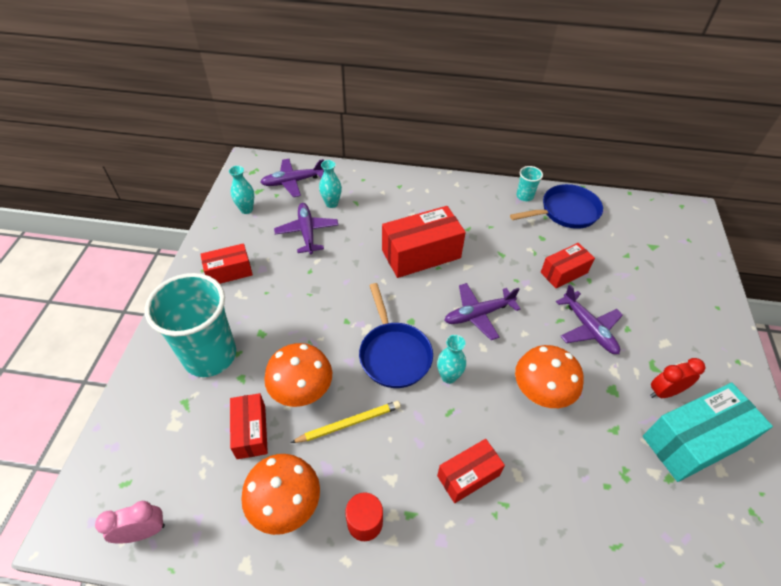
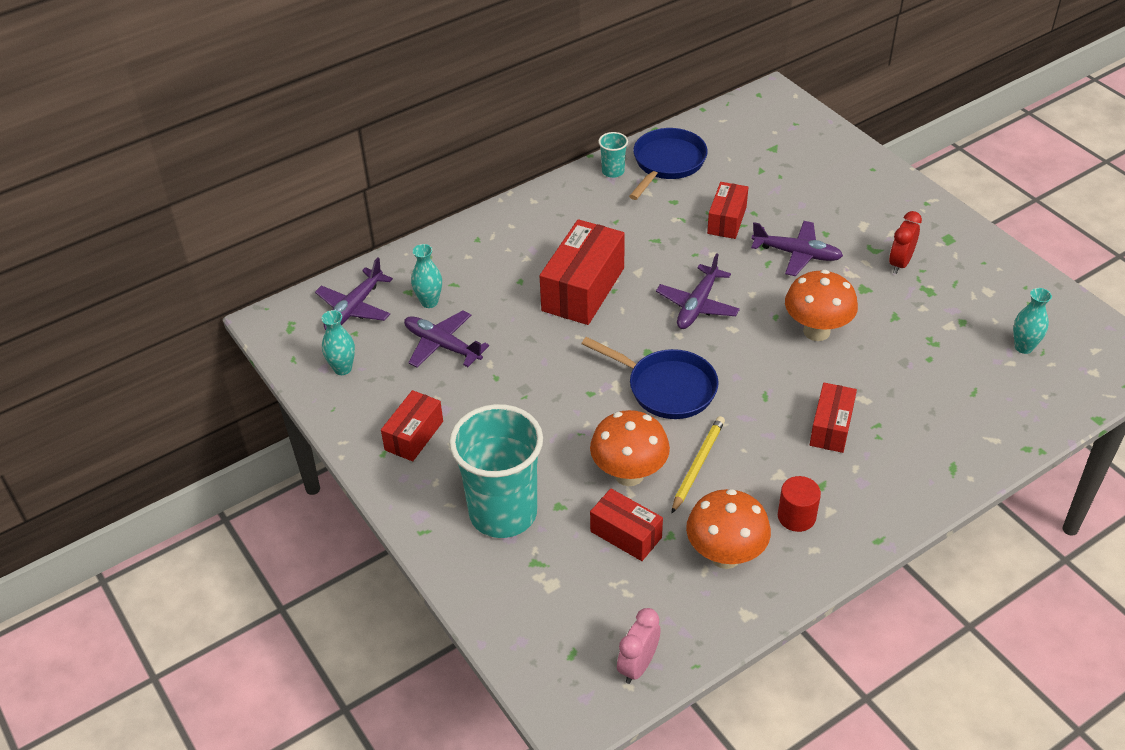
camera: 40 degrees left, 5 degrees down
(448, 376) = (732, 371): turquoise vase -> turquoise vase (1023, 347)
(693, 441) = (952, 284): turquoise box -> none

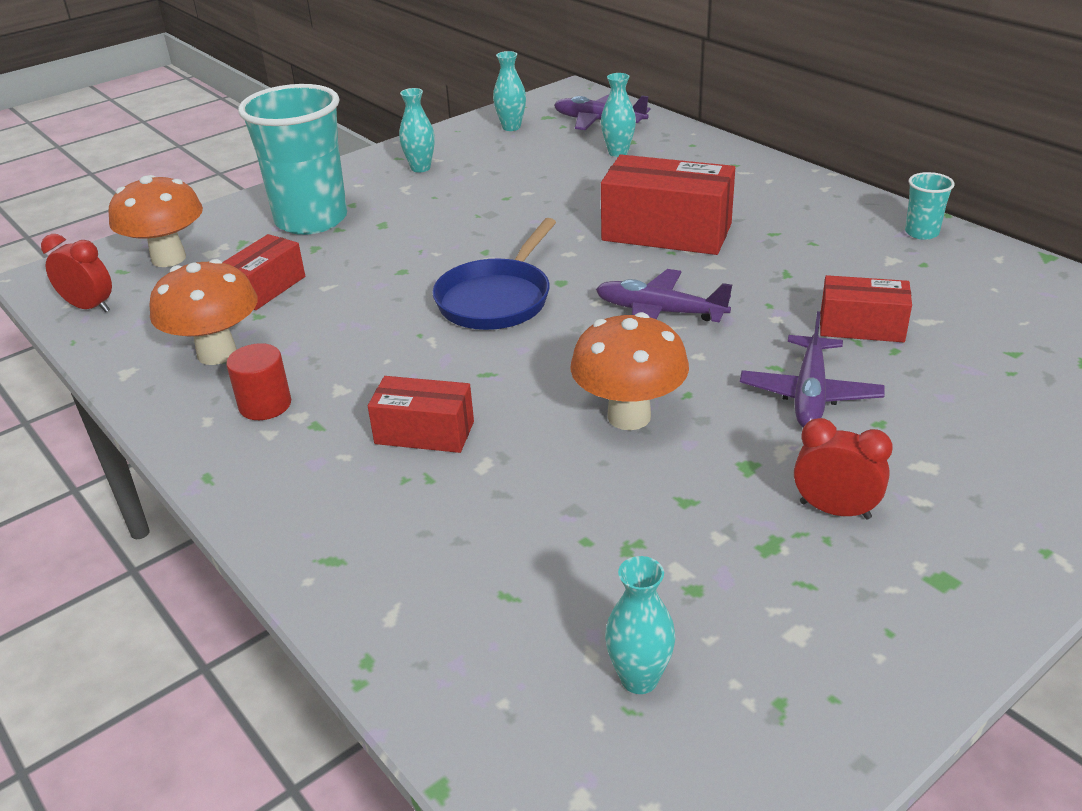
camera: 85 degrees right, 10 degrees down
(414, 435) = (420, 168): red box -> turquoise vase
(442, 345) = (551, 166): purple plane -> none
(629, 474) = (354, 284): orange mushroom -> orange mushroom (168, 258)
(638, 665) = (90, 307): pink clock -> red clock
(667, 163) = (971, 271): blue pan -> none
(697, 465) = (364, 327): yellow pencil -> none

